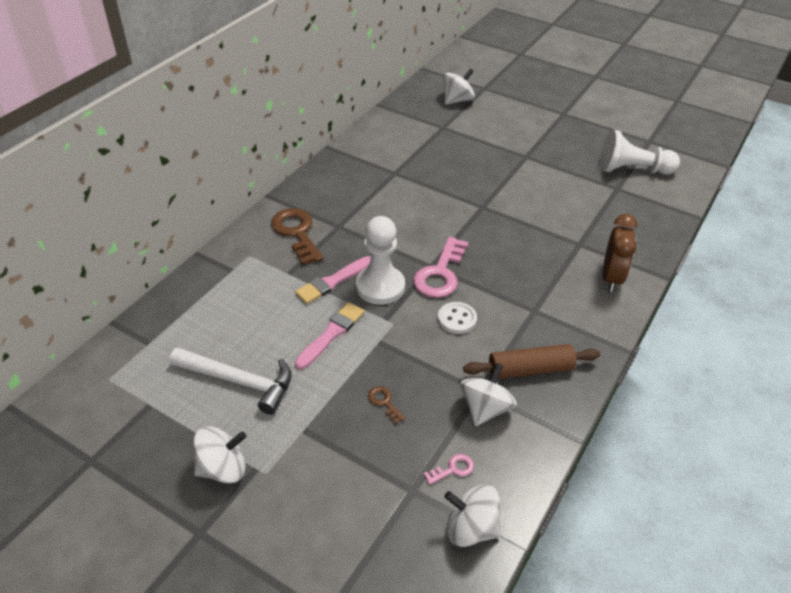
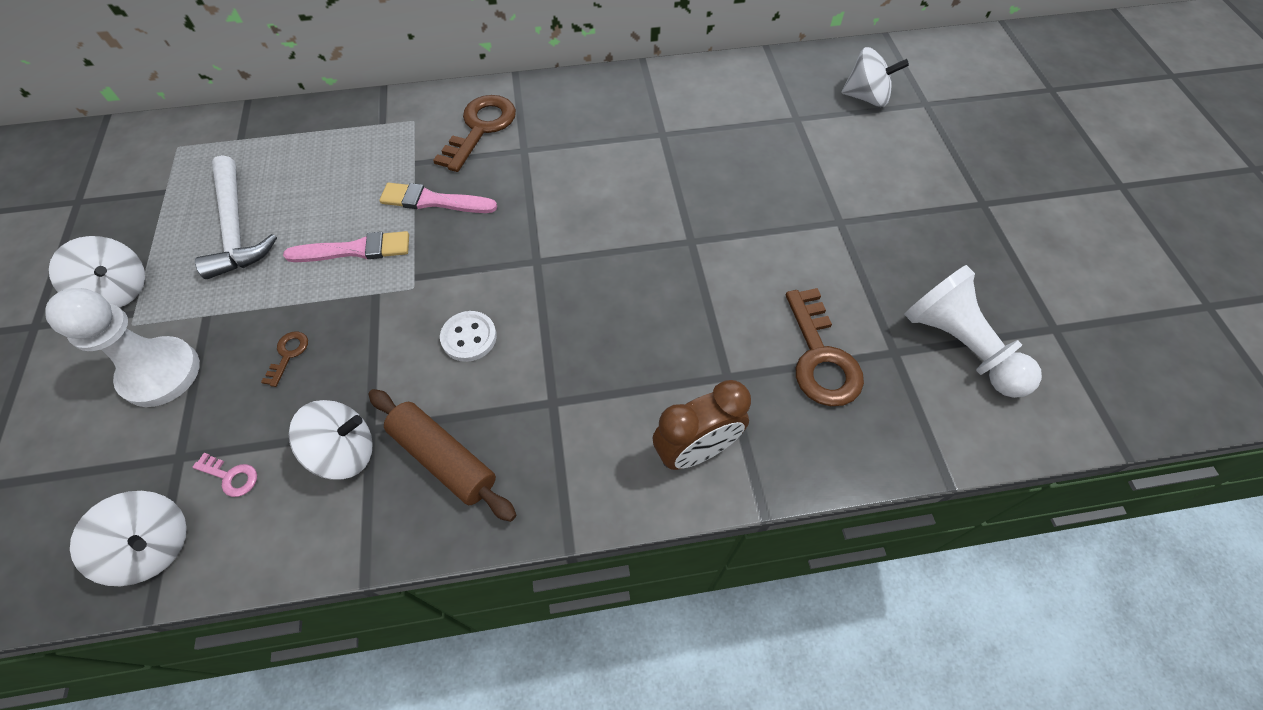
camera: 50 degrees right, 15 degrees up
(380, 286) = (461, 241): white pawn -> white pawn (160, 373)
(440, 273) = (531, 276): pink key -> none
(470, 528) = (154, 546): white spinning top -> white spinning top turned 135 degrees clockwise
(598, 210) = (820, 357): none -> brown key

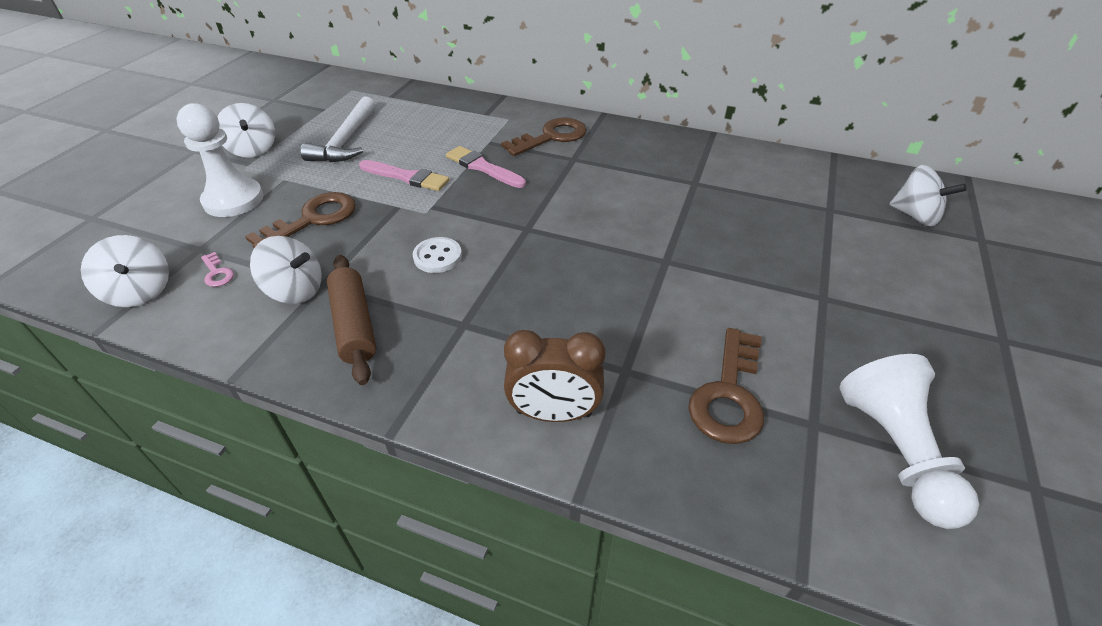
camera: 30 degrees right, 15 degrees down
(288, 354) = (313, 219): brown key -> brown key, size x2.16

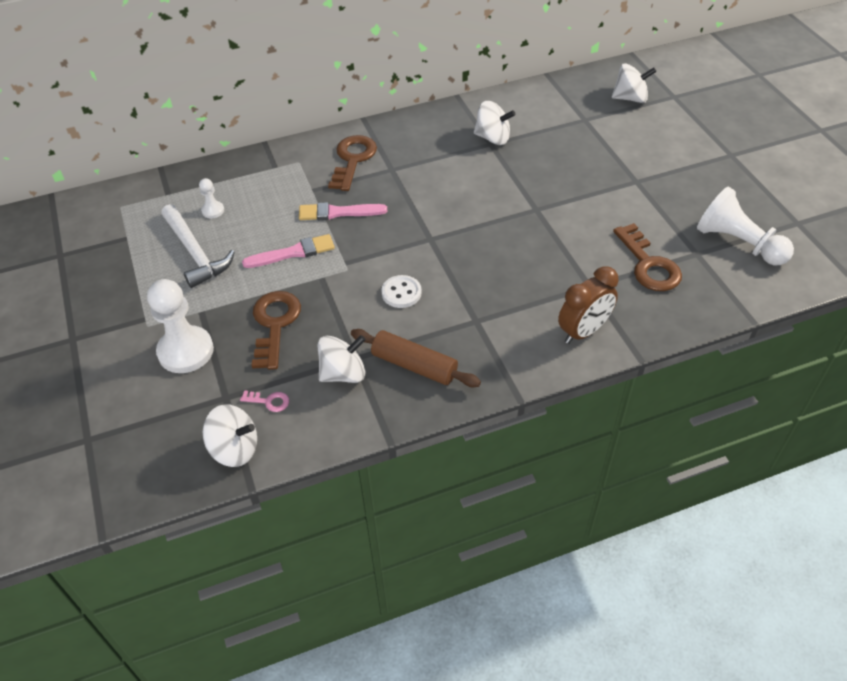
camera: 40 degrees left, 5 degrees up
(253, 149) = (125, 306): white spinning top -> white spinning top (493, 138)
(400, 120) = (213, 210): none -> white pawn

